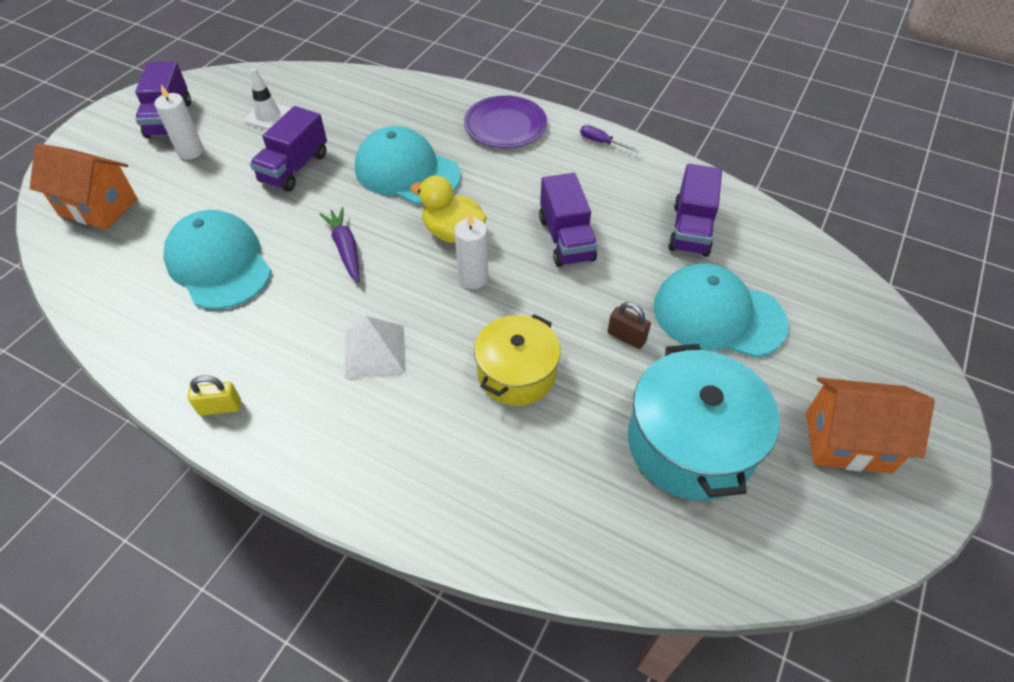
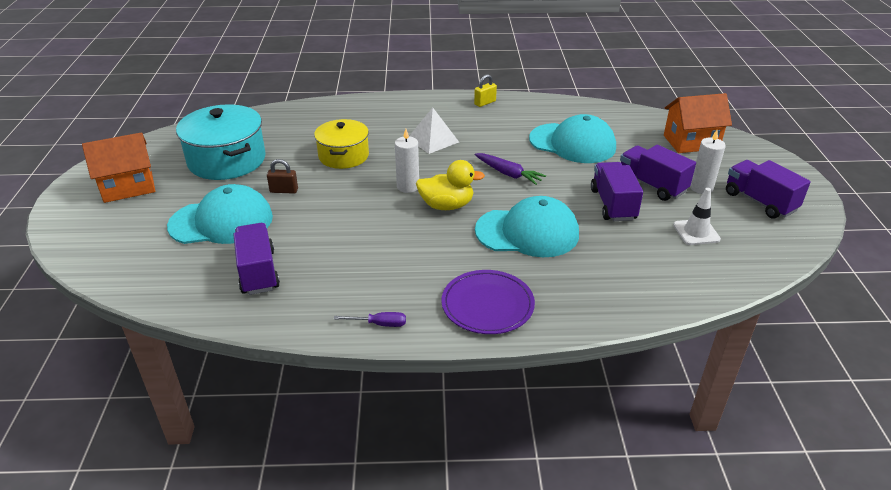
camera: 150 degrees right, 15 degrees down
(566, 239) = (359, 230): purple truck -> purple truck (652, 185)

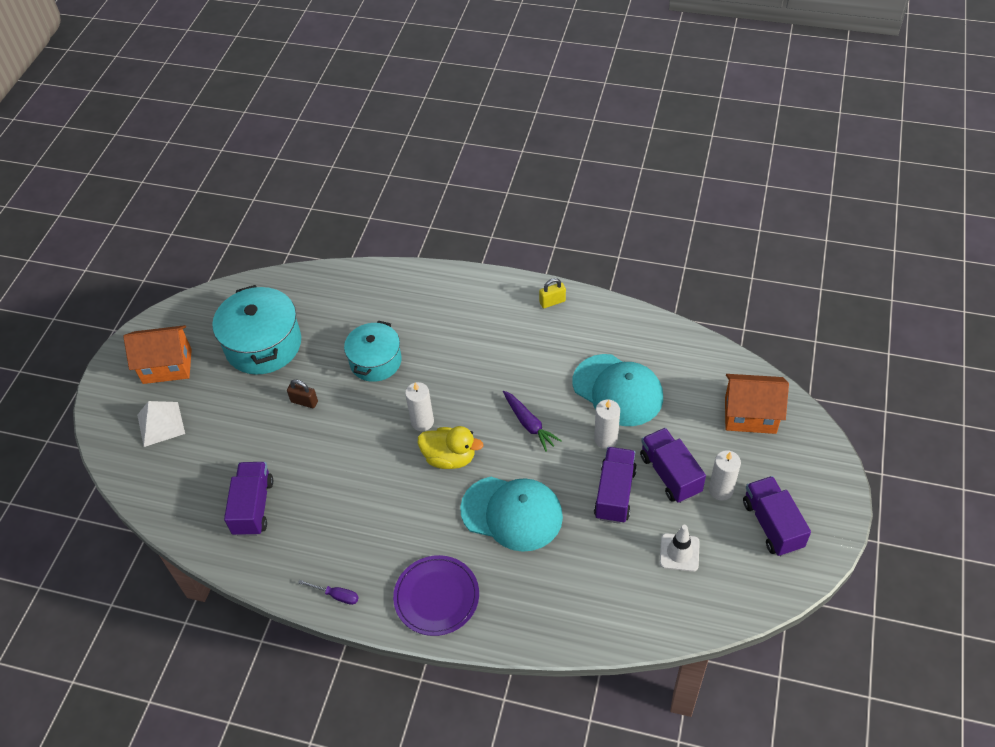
camera: 20 degrees right, 15 degrees up
(221, 221) = (238, 433): turquoise cap -> none
(343, 156) = (375, 361): yellow pot -> turquoise pot
(433, 140) = (473, 354): white pyramid -> white pyramid (160, 424)
(582, 173) = (606, 439): none -> white candle

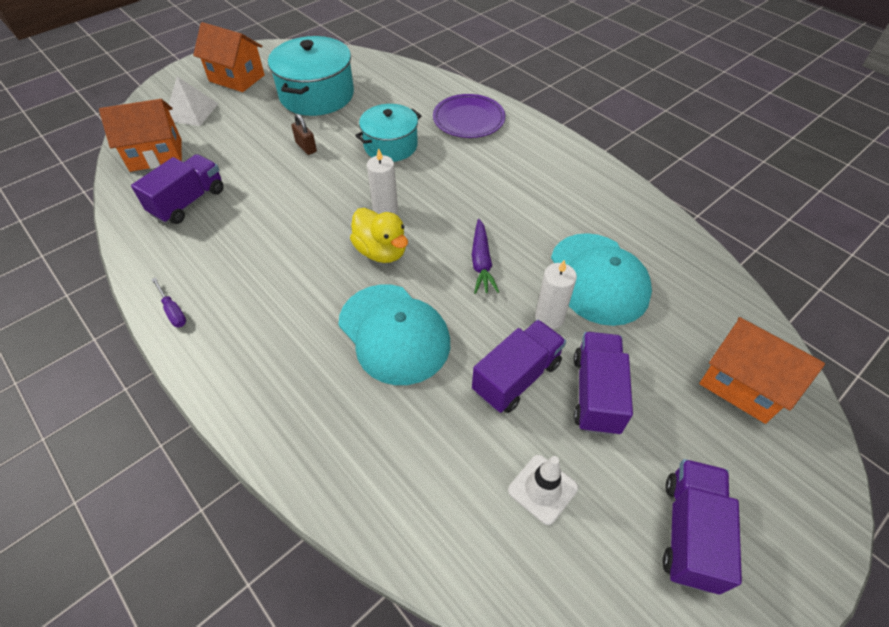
camera: 30 degrees right, 0 degrees up
(175, 483) = (156, 155): none -> orange house
(436, 597) = (252, 369): purple plate -> purple plate (468, 119)
(552, 302) = (590, 173): yellow padlock -> none
(721, 490) = (647, 447): white candle -> none

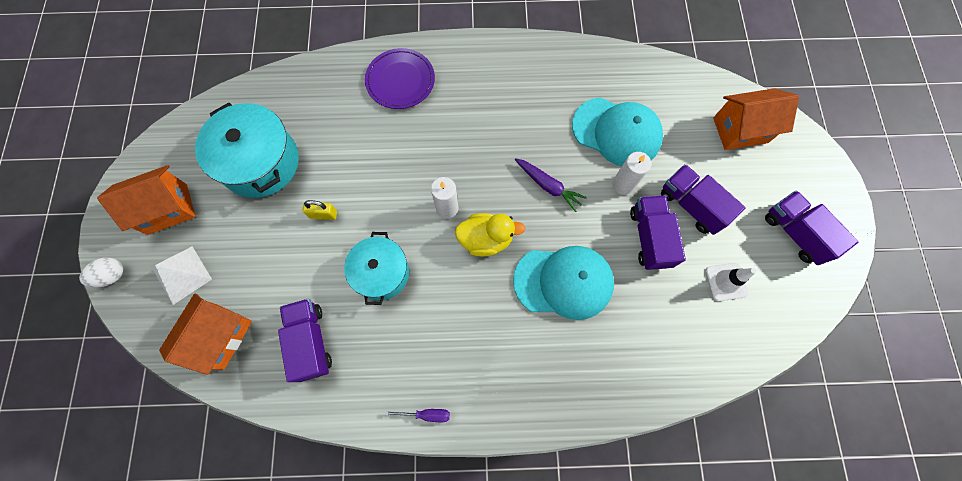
camera: 50 degrees left, 20 degrees up
(164, 84) = (112, 275): none -> white egg
(306, 147) = (323, 214): brown padlock -> yellow padlock
(390, 145) = (379, 155): turquoise pot -> turquoise pot (381, 273)

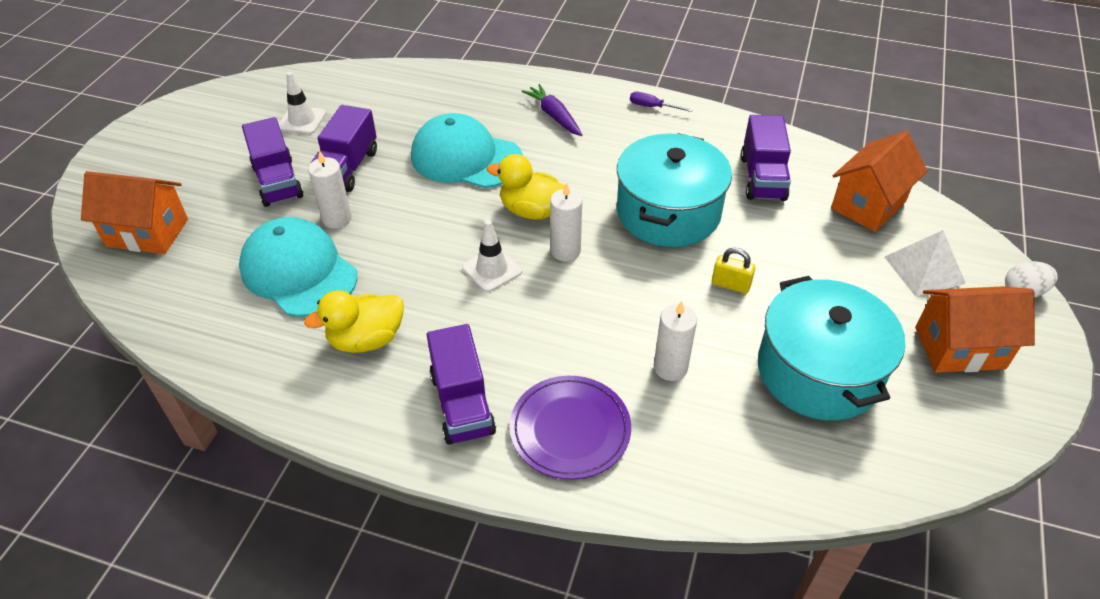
camera: 160 degrees left, 25 degrees down
(352, 137) = (670, 367): none -> white candle
(381, 273) = (668, 212): turquoise pot -> turquoise pot, size x1.51
(491, 175) = (492, 270): none -> white traffic cone
(542, 98) = (366, 339): none -> yellow duck
(548, 186) = (427, 240): purple carrot -> purple carrot (554, 116)
(795, 233) = (195, 135): purple truck -> purple truck (462, 403)

